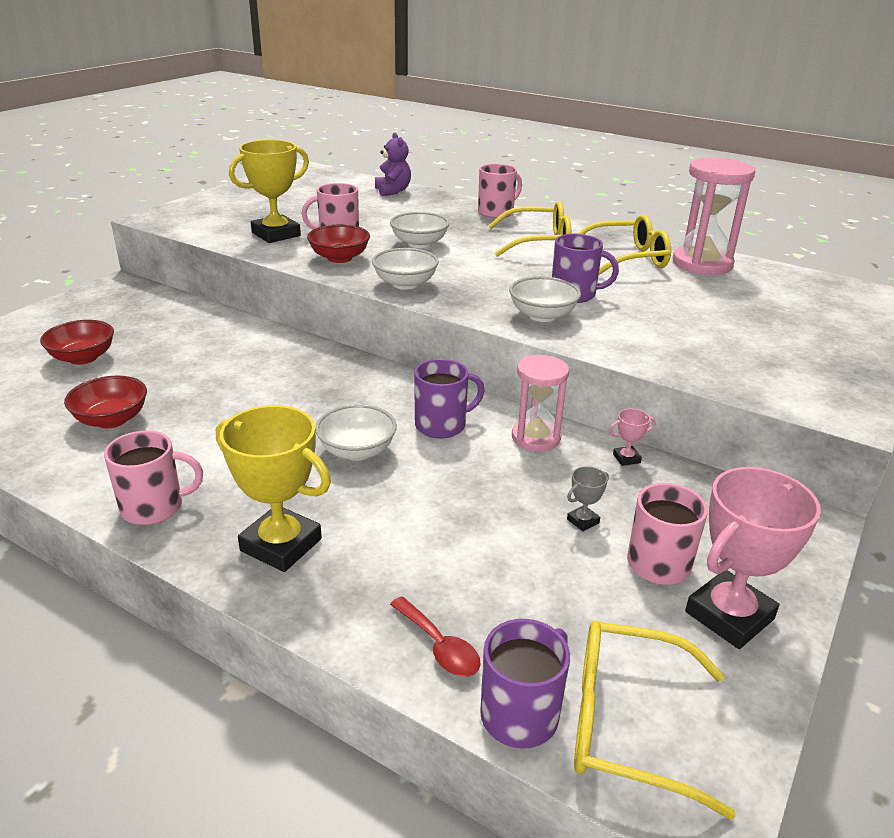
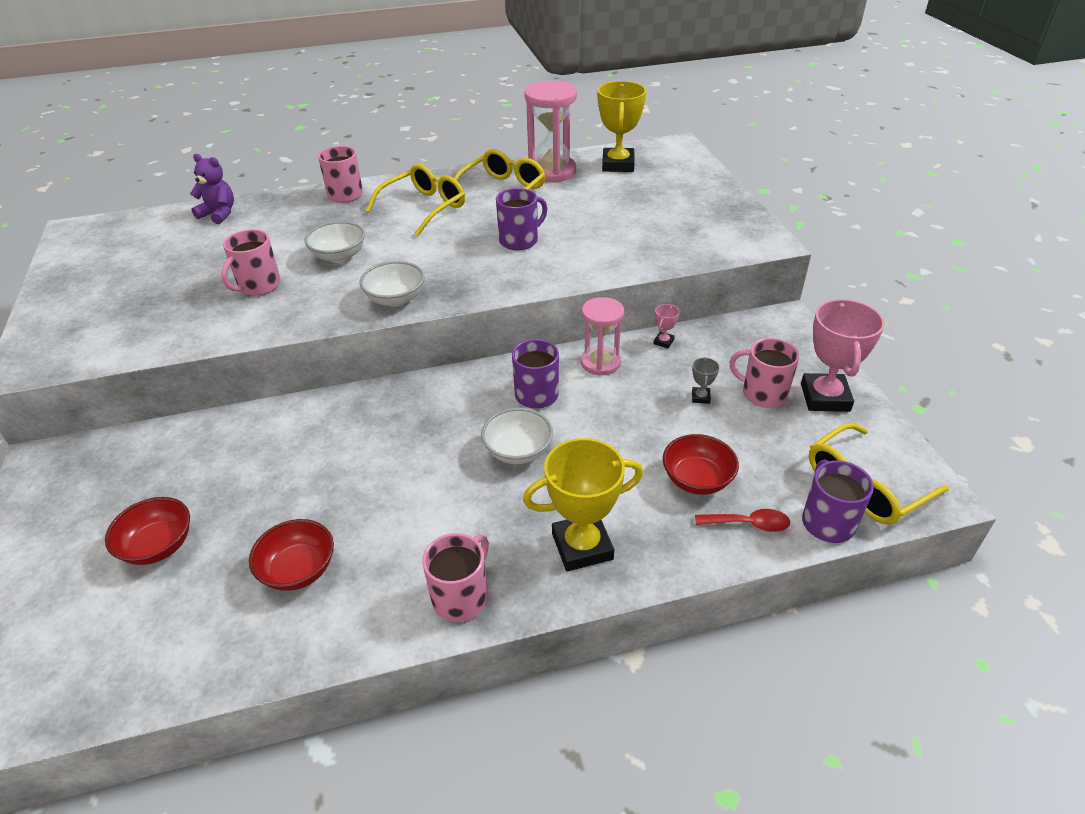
camera: 45 degrees left, 10 degrees up
(276, 234) = (197, 314): yellow trophy -> yellow trophy (618, 165)
(339, 258) = (300, 305): red bowl -> red bowl (697, 479)
(542, 315) = (528, 270): white bowl -> none

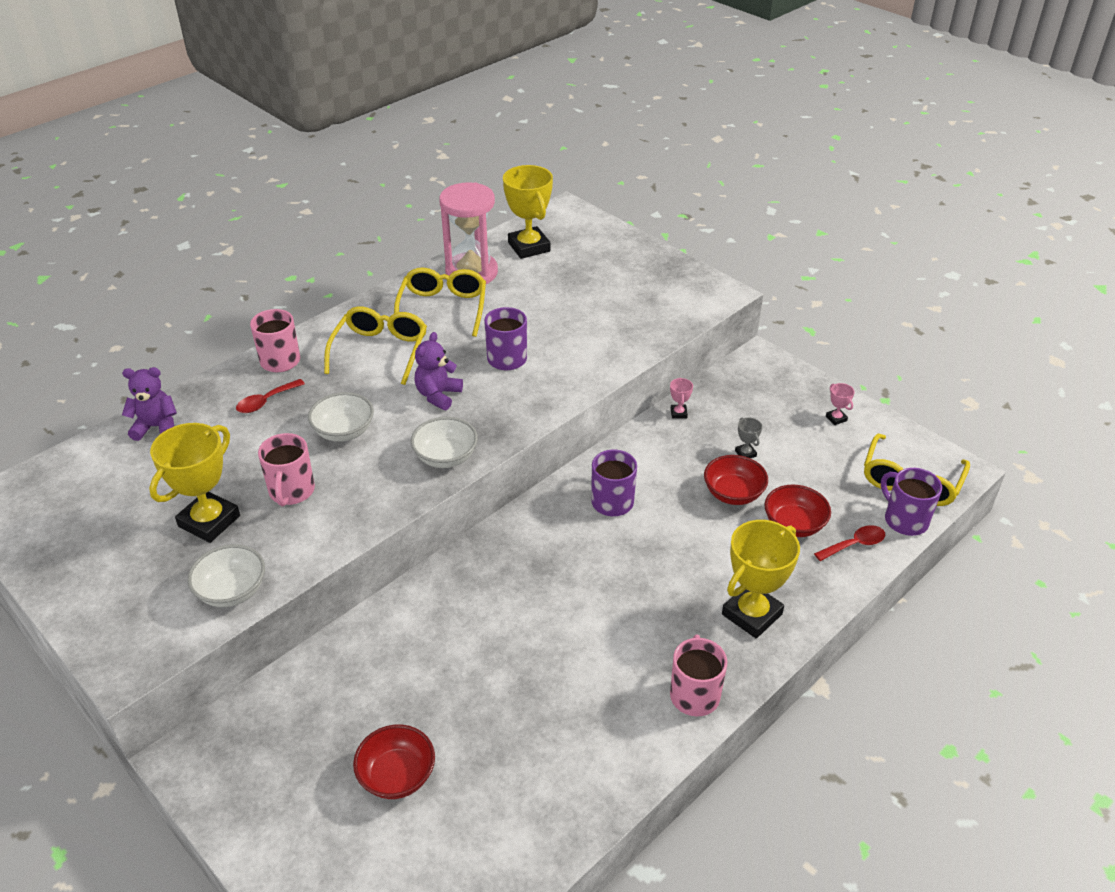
camera: 30 degrees left, 0 degrees up
(183, 287) = (209, 521): none -> yellow trophy
(298, 570) = (545, 736): red bowl -> red bowl (733, 494)
(307, 219) = (266, 401): none -> red spoon
(436, 252) = (438, 395): none -> purple teddy bear
(518, 451) = (638, 558): white bowl -> white bowl (232, 591)
(600, 362) = (642, 452): pink hourglass -> none
(763, 394) = (789, 432): pink mug -> none
(825, 397) = (836, 418): pink trophy -> pink trophy, size x0.42

